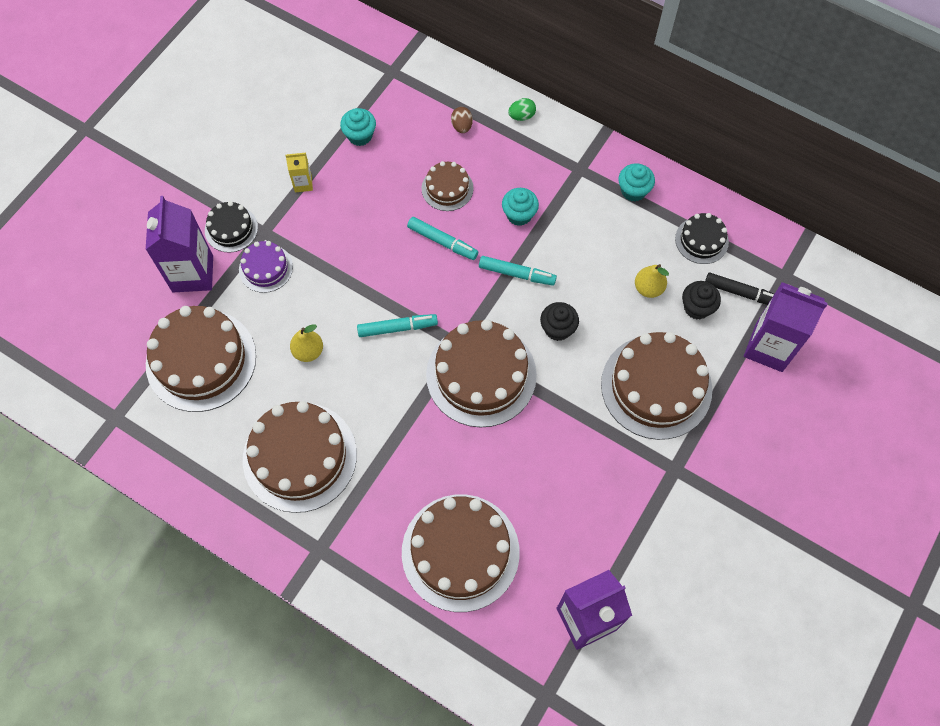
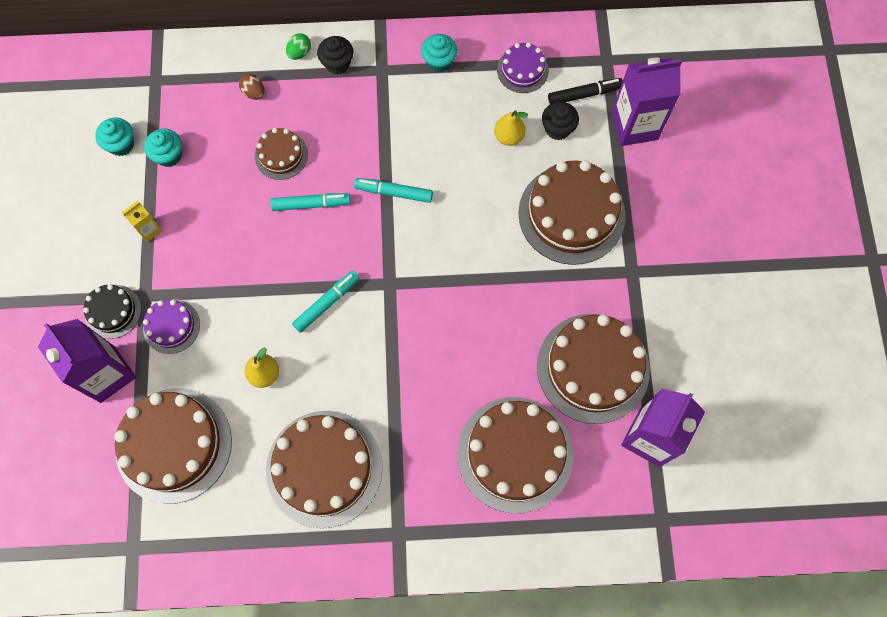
camera: 35 degrees left, 5 degrees up
(481, 375) = (426, 297): brown cake -> brown cake (593, 368)
(517, 274) = (394, 192): turquoise marker -> turquoise marker turned 150 degrees counterclockwise
(519, 215) = (359, 140): turquoise cupcake -> turquoise cupcake (121, 144)
(557, 329) = (460, 217): black cupcake -> black cupcake (337, 63)
(701, 240) = (522, 70): black cake -> purple cake

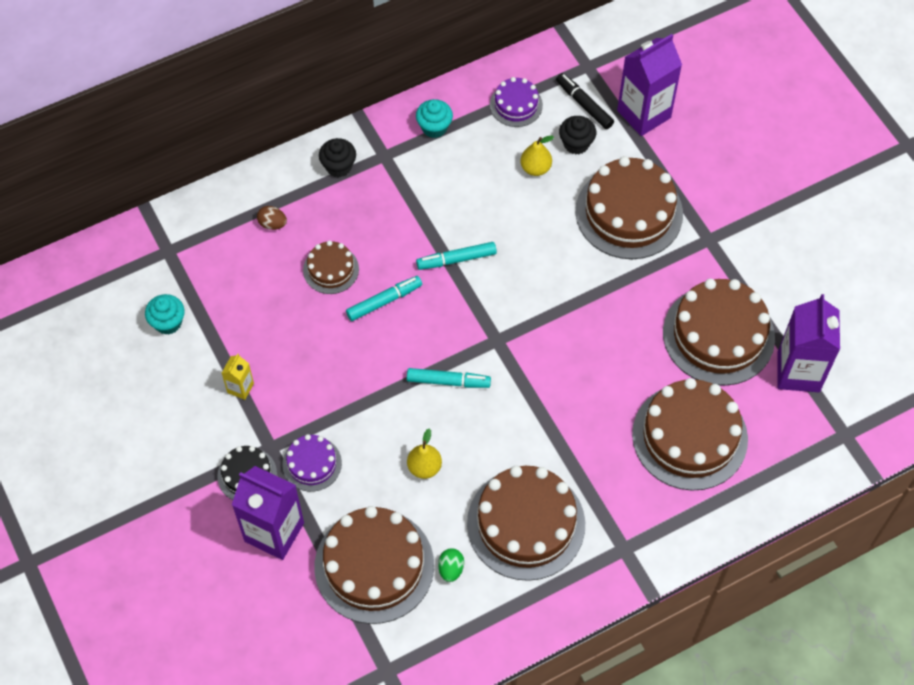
camera: 25 degrees left, 10 degrees down
(169, 155) = (221, 313): turquoise cupcake -> none
(299, 53) = (296, 171): green egg -> green egg (451, 569)
(327, 303) = (448, 381): turquoise marker -> turquoise marker turned 75 degrees clockwise
(584, 94) = (584, 104): black marker -> black marker turned 90 degrees counterclockwise

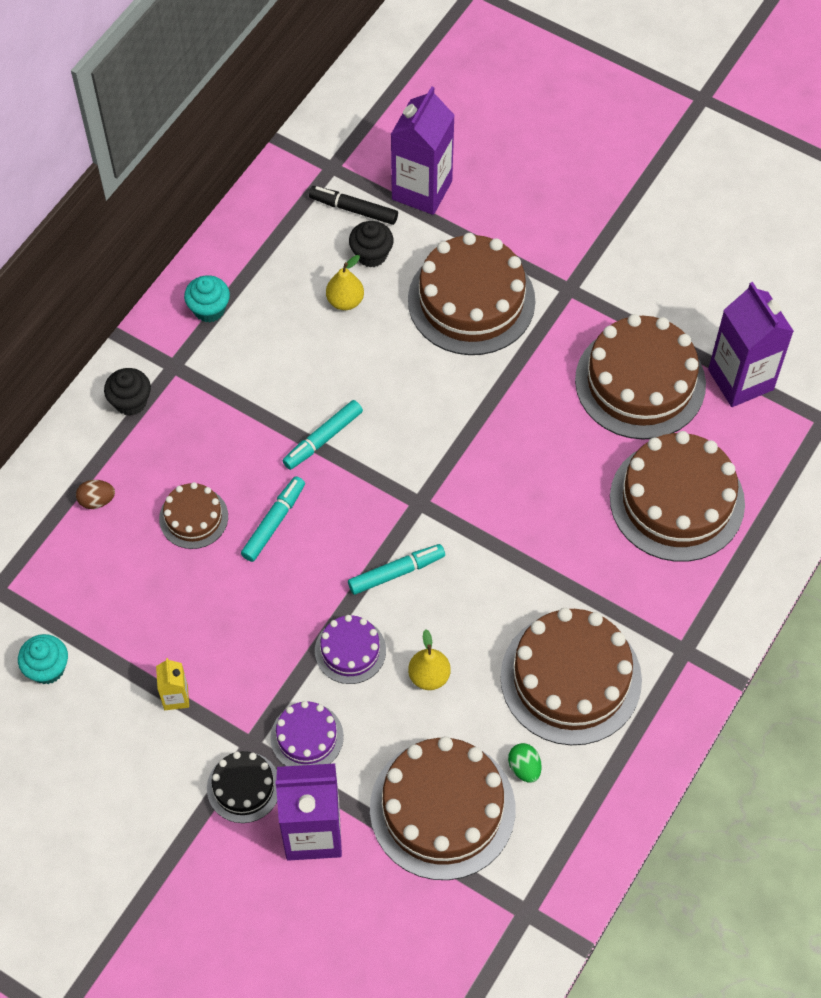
camera: 30 degrees left, 0 degrees up
(516, 105) = (282, 243): purple cake -> purple cake (350, 650)

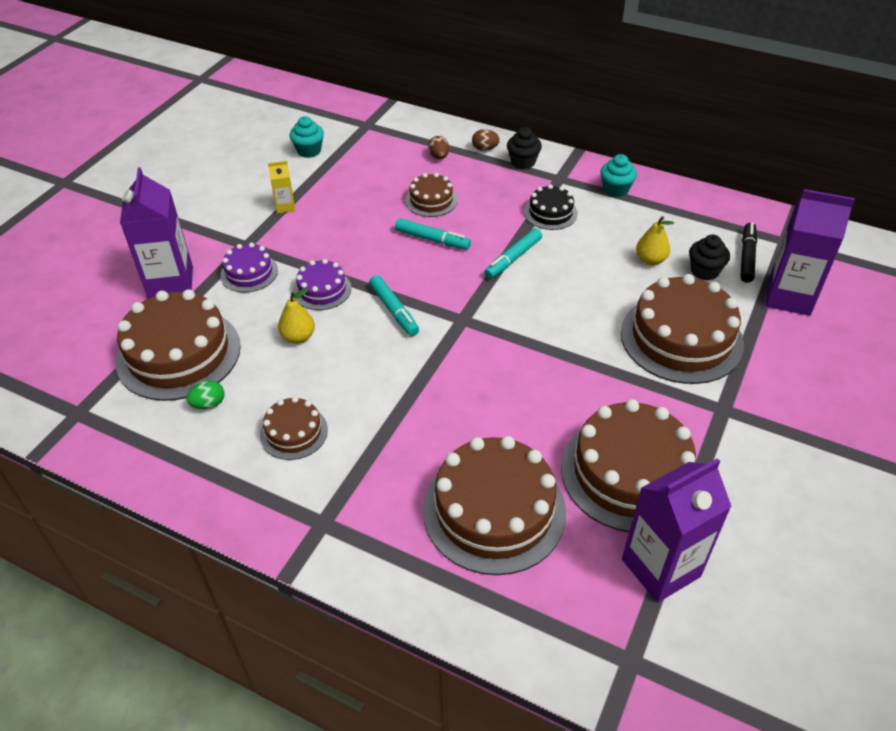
camera: 85 degrees right, 15 degrees down
(90, 443) = (485, 149): none -> brown egg
(243, 787) = (212, 245): black cake -> black cake (550, 213)
(323, 439) = (513, 258): turquoise marker -> turquoise marker turned 90 degrees counterclockwise
(571, 678) = (294, 432): brown cake -> brown cake, size x0.51

